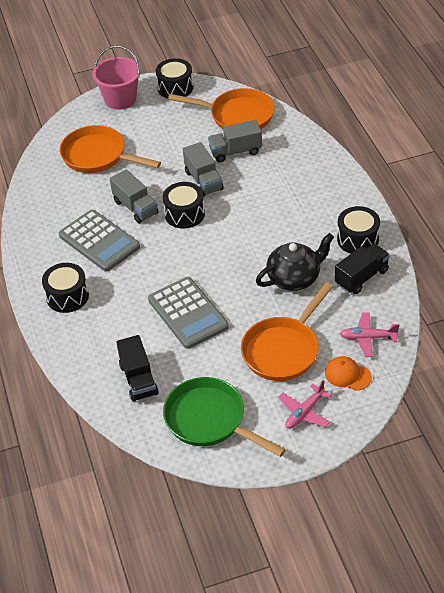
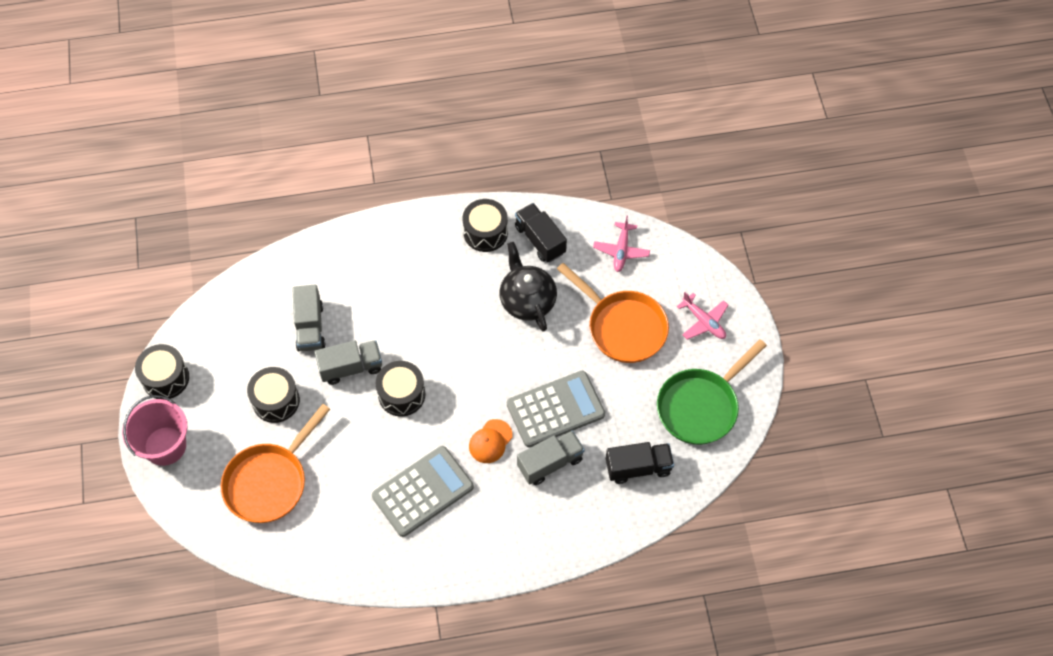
camera: 85 degrees left, 15 degrees up
(67, 296) = (503, 532): black drum -> black drum (276, 401)
(135, 207) = (376, 446): grey truck -> grey truck (550, 463)
(237, 116) = (245, 315): orange pan -> none
(347, 375) = (664, 277): orange cap -> orange cap (490, 441)

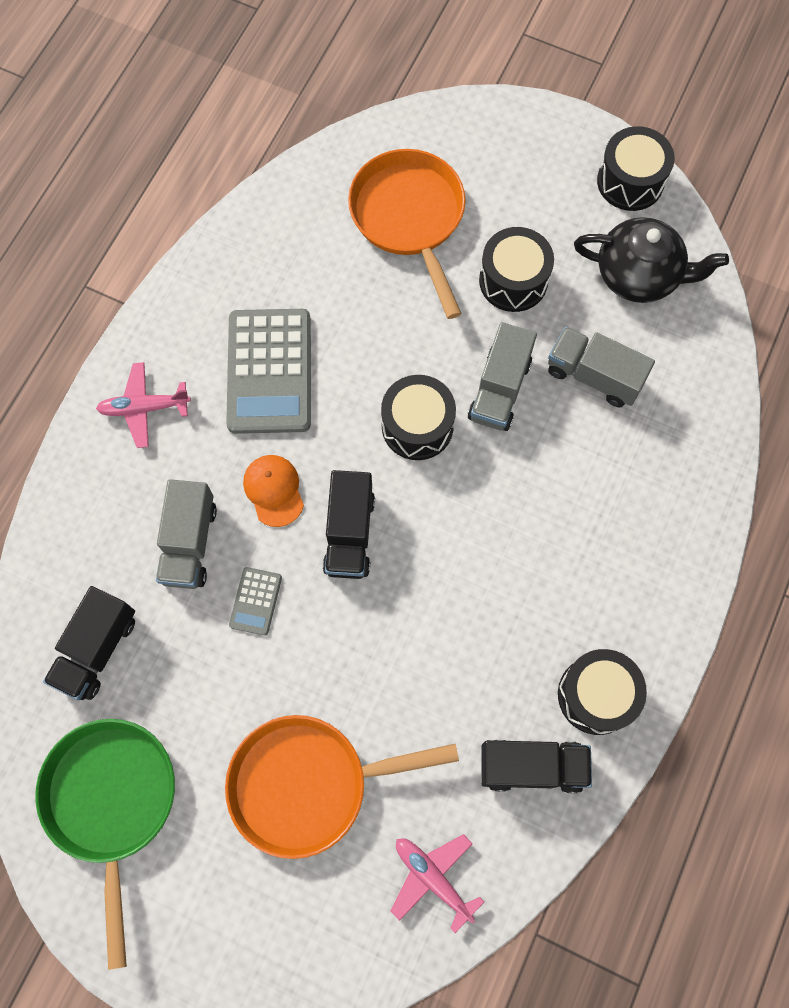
camera: 125 degrees right, 10 degrees up
(165, 446) = (536, 138): pink bucket -> none
(486, 389) = (349, 533): none -> black truck
(527, 300) = (444, 678): black teapot -> black teapot (639, 275)
(555, 409) = (255, 601): grey calculator -> grey calculator, size x0.45
(704, 322) = (230, 913): pink plane -> pink plane (144, 408)

